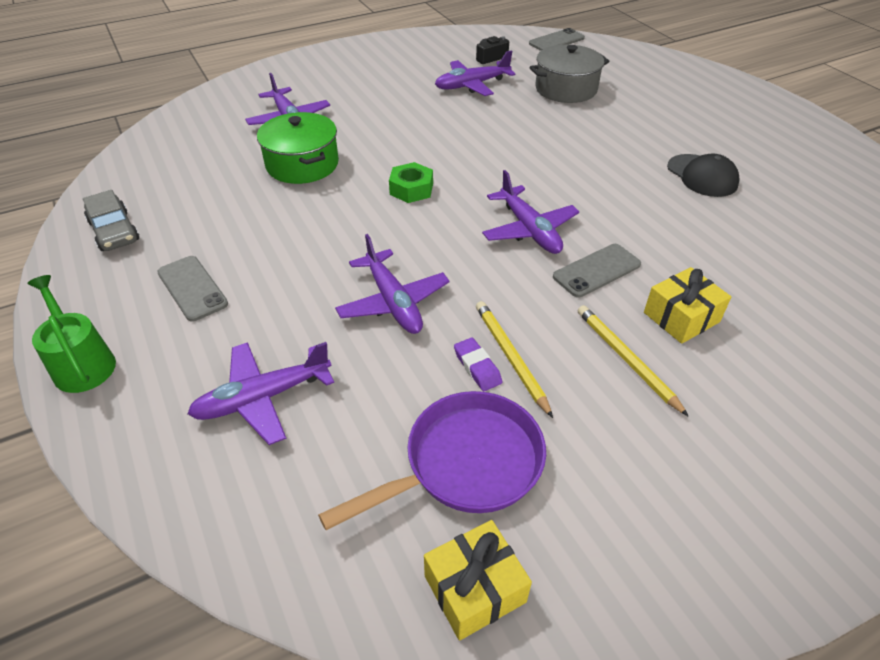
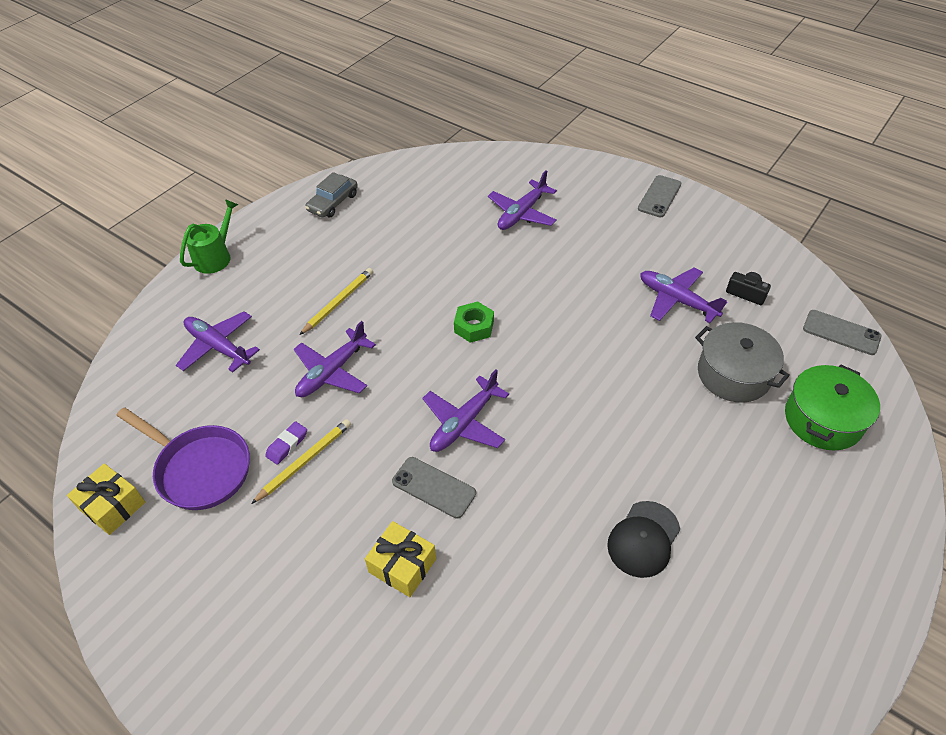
camera: 65 degrees right, 5 degrees up
(192, 288) = (297, 266): grey phone -> grey phone (659, 196)
(302, 164) = (465, 250): green pot -> green pot (823, 419)
(626, 360) = (333, 536): yellow pencil -> yellow pencil (338, 302)

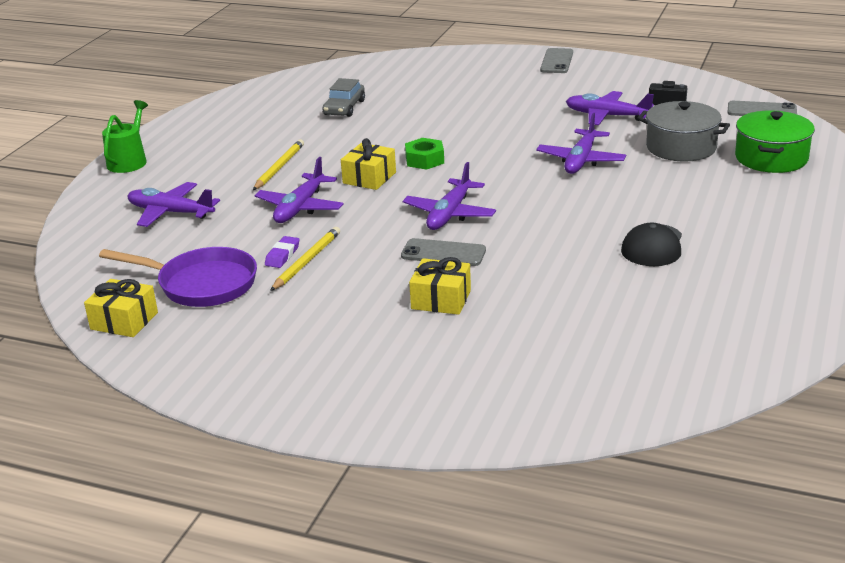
camera: 15 degrees left, 20 degrees down
(333, 202) = (233, 111): grey car -> grey car (344, 108)
(412, 341) = (369, 178): none -> yellow gift
(522, 213) = (430, 89): purple plane -> purple plane (581, 160)

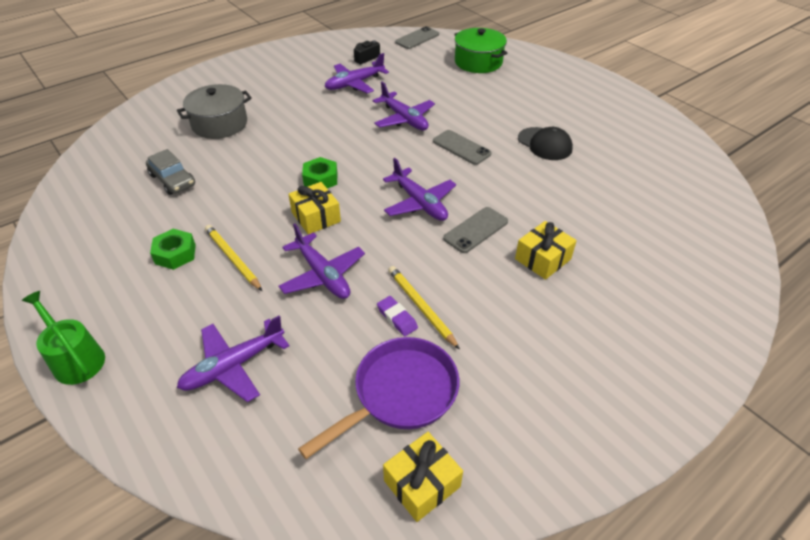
camera: 60 degrees left, 15 degrees up
(260, 146) = (175, 254): none -> green nut
(557, 61) = (246, 65): grey phone -> grey phone (461, 147)
(681, 147) = (430, 80): grey pot -> grey pot (219, 124)

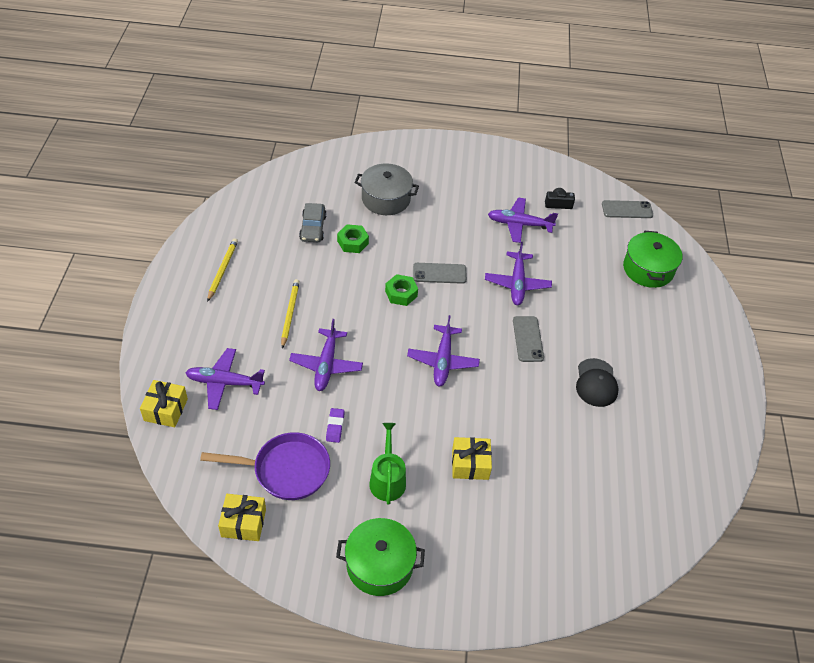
camera: 40 degrees right, 5 degrees up
(76, 359) = (160, 316): green watering can -> green watering can (387, 479)
(175, 254) = (263, 286): green nut -> green nut (352, 242)
(316, 217) = (366, 321): yellow gift -> yellow gift (166, 409)
(421, 307) = (356, 431): yellow pencil -> yellow pencil (222, 270)
(476, 230) = (454, 409): grey phone -> grey phone (439, 273)
(590, 399) = (379, 565): none -> green pot

